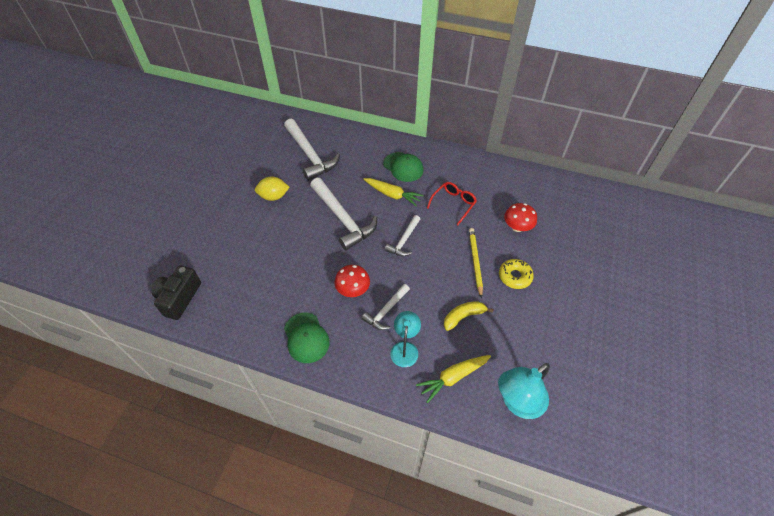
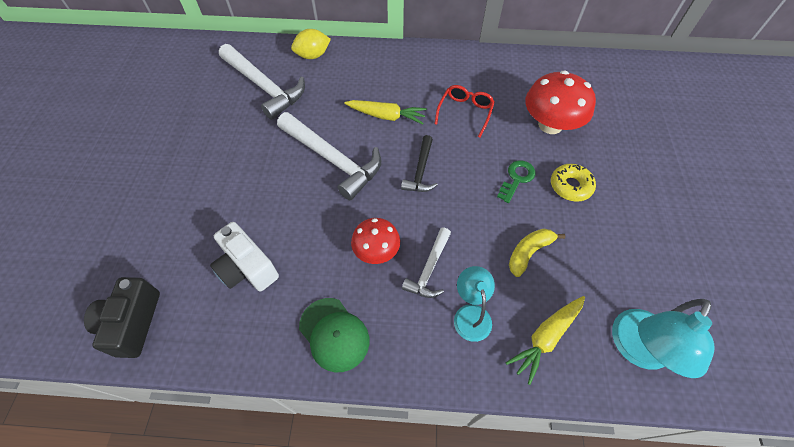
camera: 15 degrees left, 5 degrees up
(261, 280) = (247, 268): none -> white camera
(274, 196) = (231, 149): yellow lemon -> yellow lemon (313, 55)
(403, 167) = (388, 79): green cap -> none
(404, 241) = (420, 171): white hammer -> black hammer
(475, 262) = (517, 178): yellow pencil -> green key
(517, 227) = (550, 125): red mushroom -> red mushroom, size x1.61

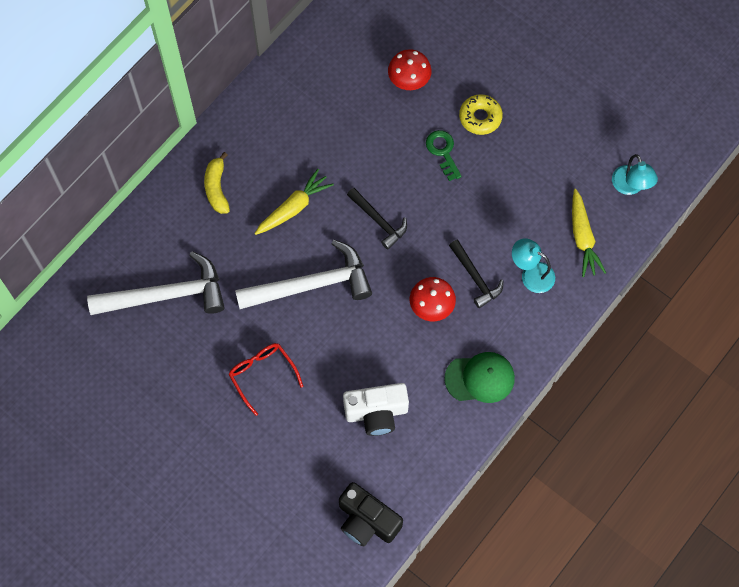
camera: 55 degrees left, 10 degrees up
(313, 55) = (154, 224): yellow lemon -> none
(429, 269) = (475, 278): white hammer -> black hammer
(465, 112) = (341, 138): red glasses -> red glasses (262, 375)
(528, 252) = (513, 196): yellow banana -> yellow banana (217, 188)
(550, 125) = (409, 80): red mushroom -> red mushroom, size x0.62
(636, 349) = (630, 186): turquoise lamp -> turquoise lamp, size x0.64

